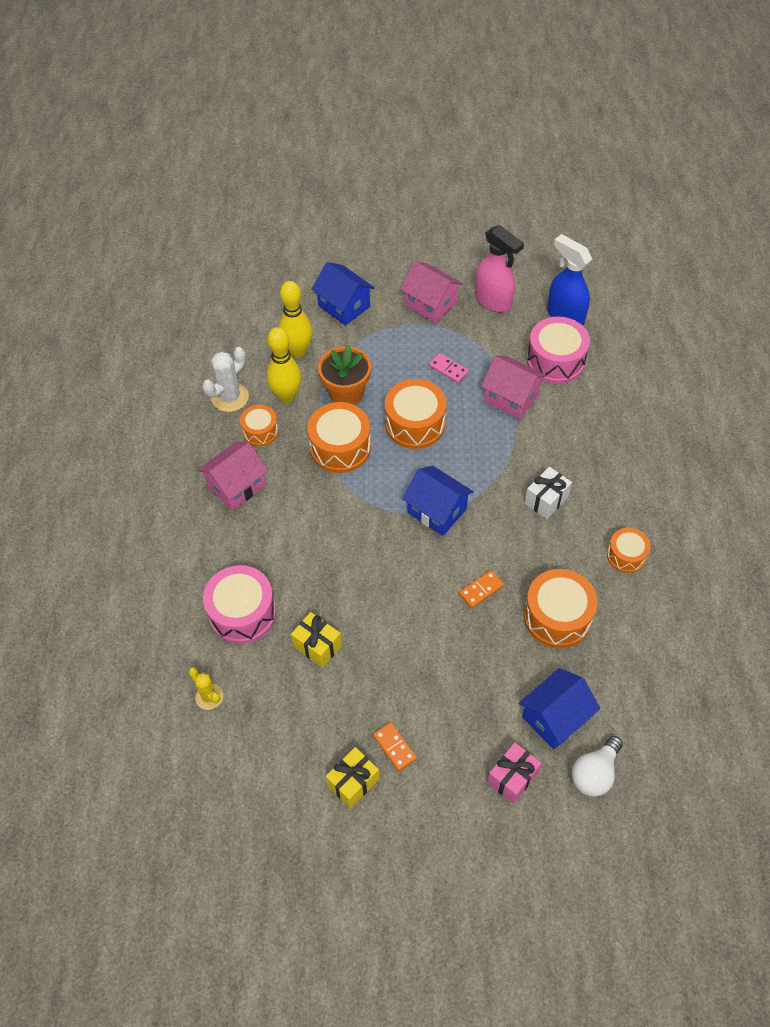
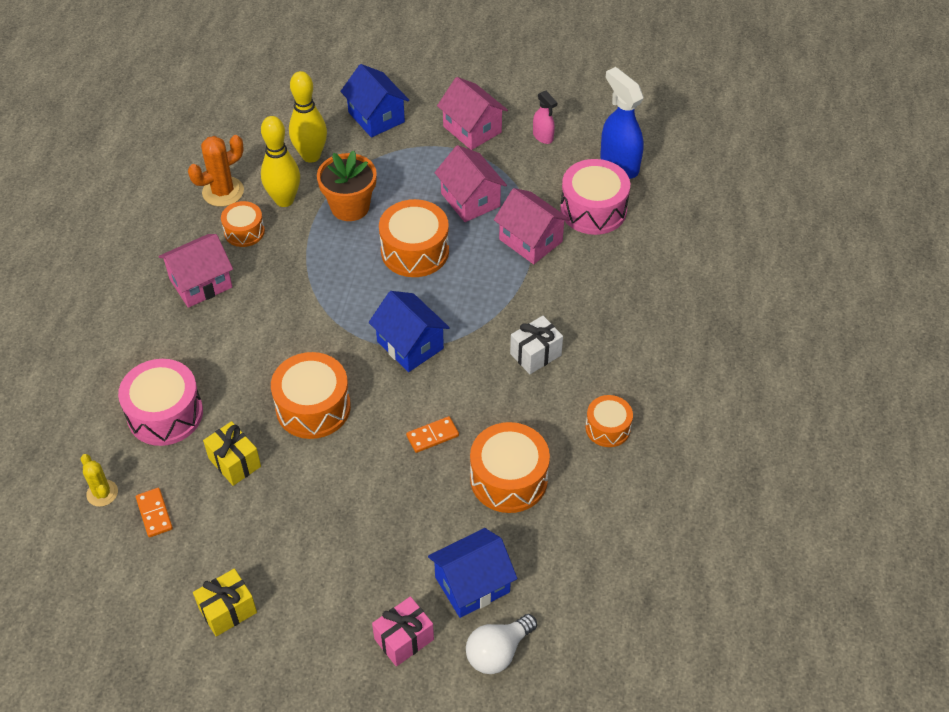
camera: 10 degrees right, 5 degrees down
(230, 397) = (223, 192): white cactus -> orange cactus
(340, 447) = (325, 262): orange drum -> orange drum (313, 407)
(394, 747) = (284, 582): orange domino -> orange domino (154, 513)
(448, 369) = (470, 200): pink domino -> pink house
(493, 301) = (543, 137): pink spray bottle -> pink spray bottle, size x0.53

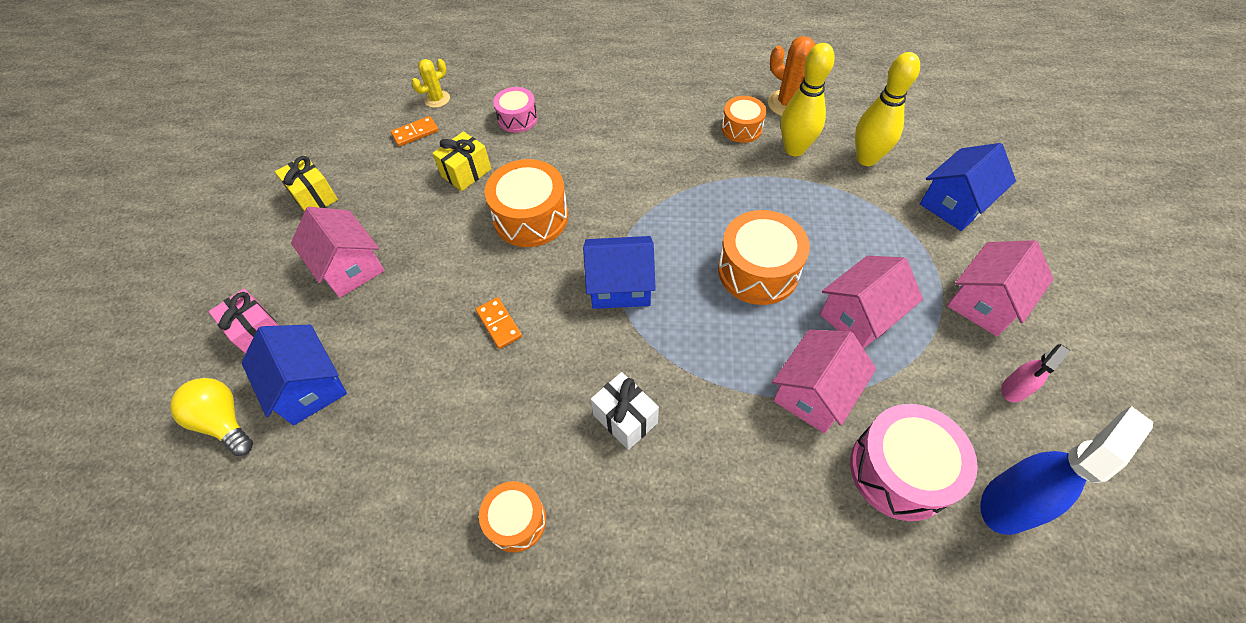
camera: 85 degrees right, 5 degrees up
(165, 414) = (517, 118): pink drum -> pink drum, size x0.60
(201, 283) = (668, 111): pink house -> pink house (349, 267)
(350, 207) = (804, 203): orange flower pot -> none
(410, 345) = (620, 286): blue house -> blue house turned 45 degrees clockwise
(498, 652) = (224, 421): white light bulb -> yellow light bulb
(508, 479) = (441, 408): orange drum -> none

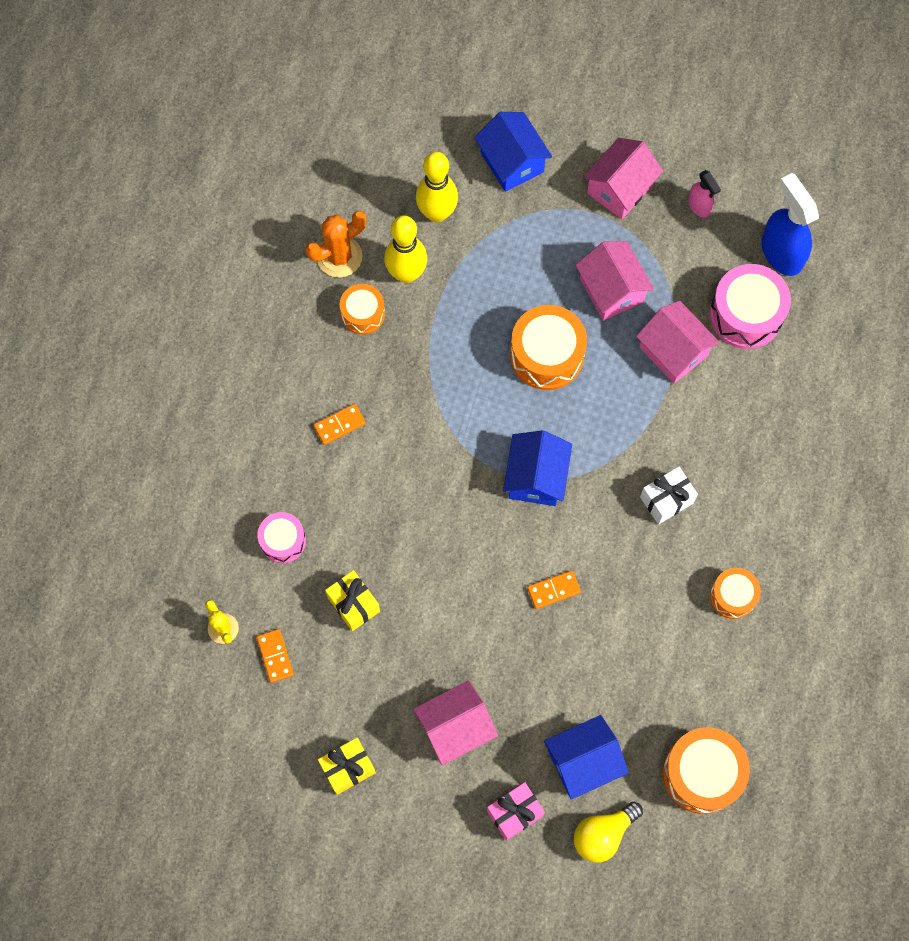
camera: 80 degrees left, 15 degrees up
(531, 217) = (433, 545): orange drum -> orange drum (702, 773)
(631, 133) = (339, 425): none -> orange domino
(985, 302) = (620, 189): pink house -> pink house turned 75 degrees clockwise

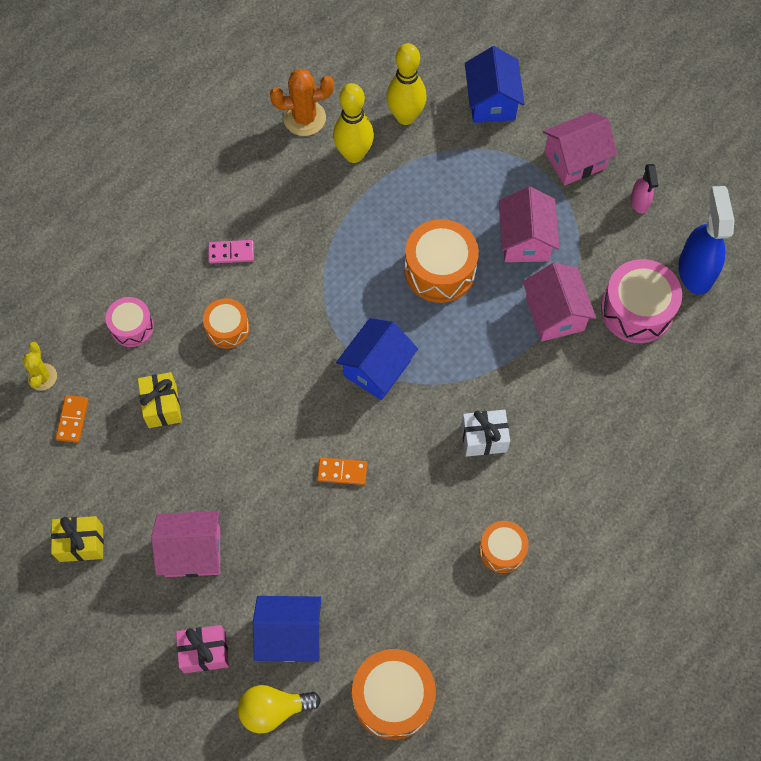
camera: 25 degrees right, 5 degrees down
(339, 425) = (231, 253): orange domino -> pink domino
(363, 313) = (299, 171): orange drum -> orange drum (227, 328)

